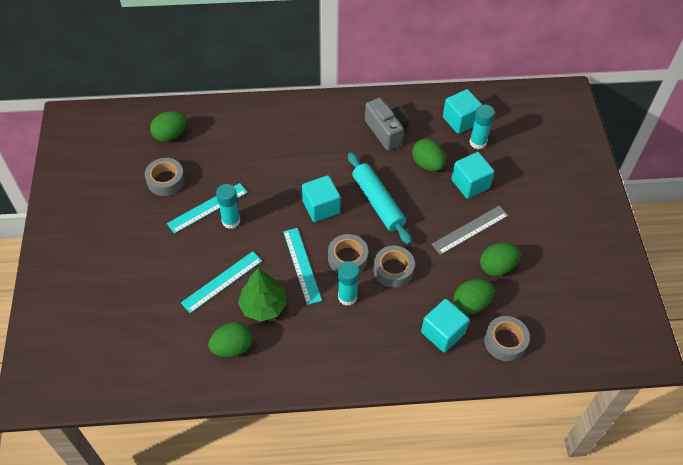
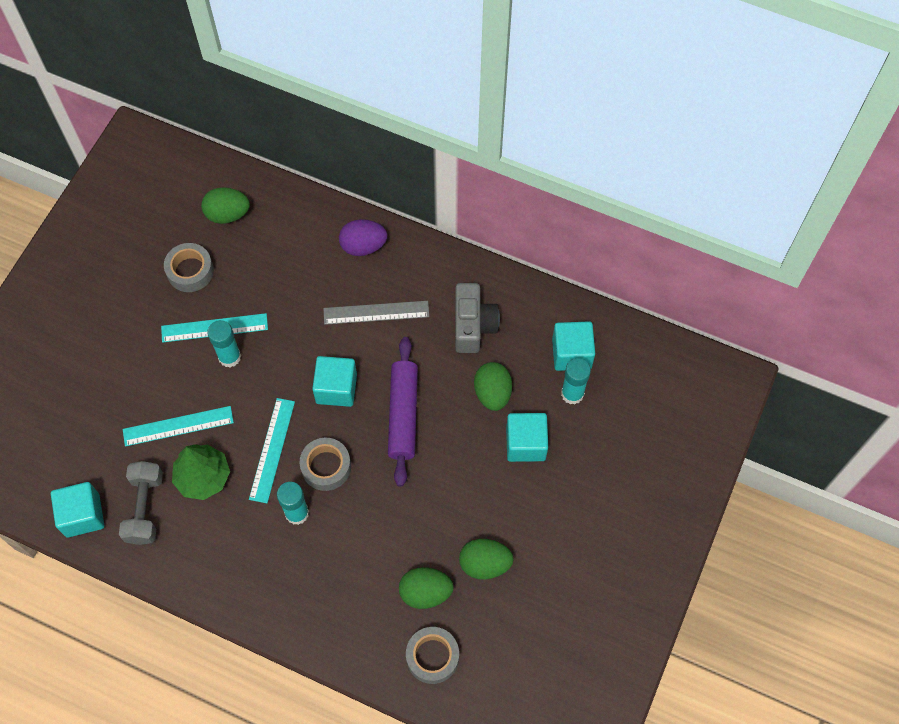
camera: 30 degrees right, 10 degrees up
(232, 347) = (145, 508): green egg -> grey dumbbell
(280, 116) = (363, 246): none -> purple egg
(378, 202) = (403, 414): turquoise rolling pin -> purple rolling pin
(393, 270) = (366, 507): grey tape -> none
(443, 333) = (371, 610): turquoise cube -> turquoise cube (83, 515)
(470, 229) = (485, 502): grey ruler -> grey ruler (376, 312)

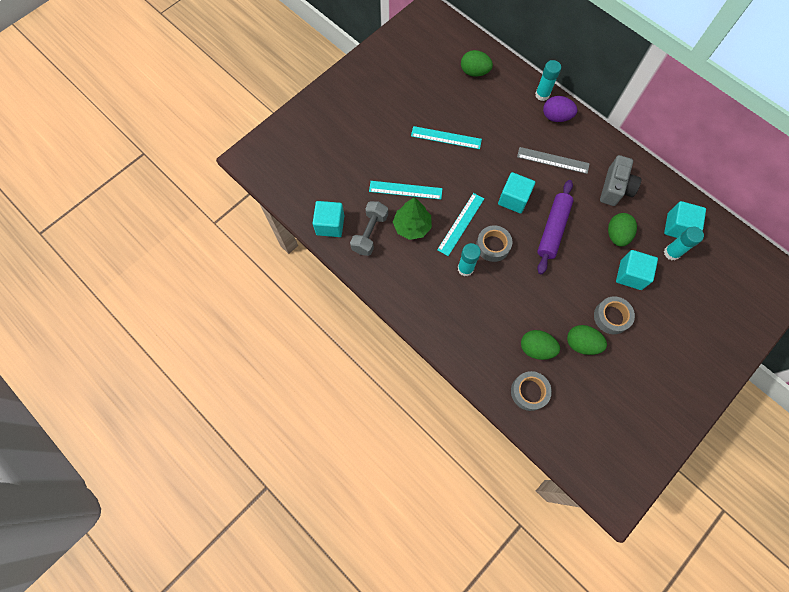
camera: 20 degrees right, 5 degrees up
(190, 271) = (441, 99): grey tape -> grey tape (611, 317)
(229, 357) = (450, 158): turquoise glue stick -> turquoise glue stick (542, 95)

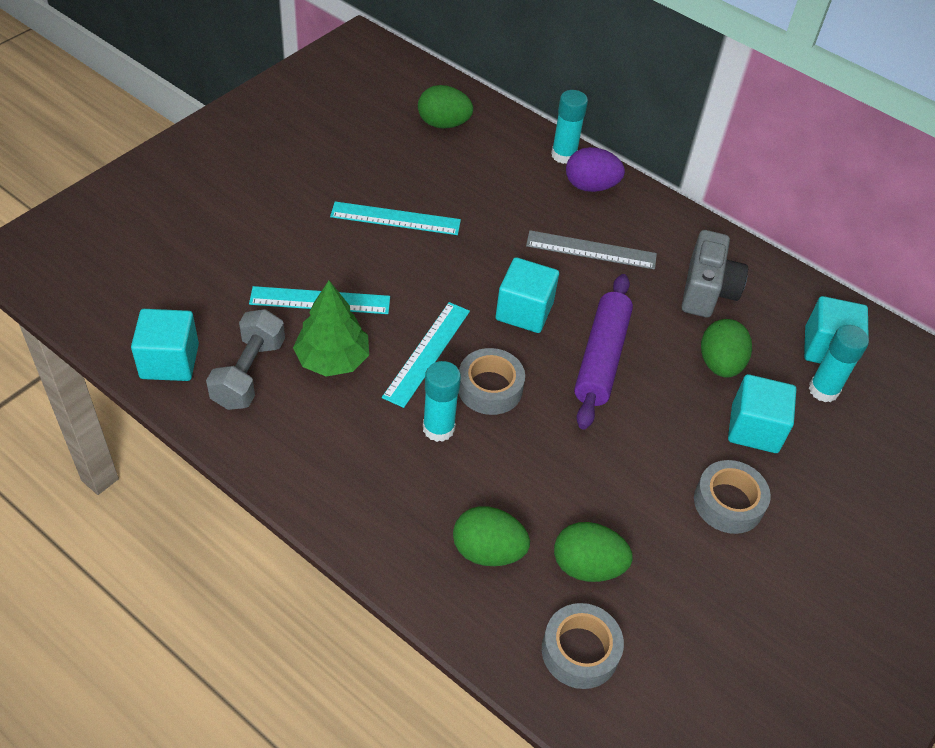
camera: 10 degrees left, 20 degrees down
(581, 343) = (676, 553): green egg -> green egg (488, 551)

